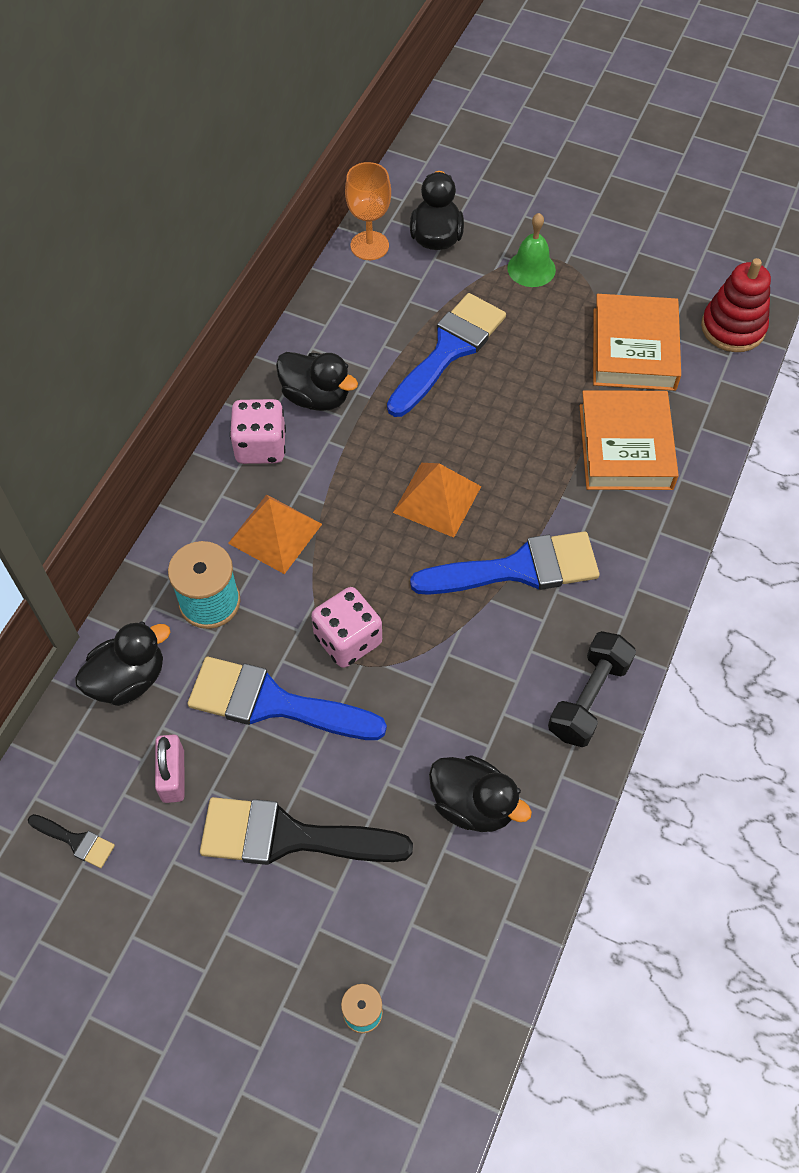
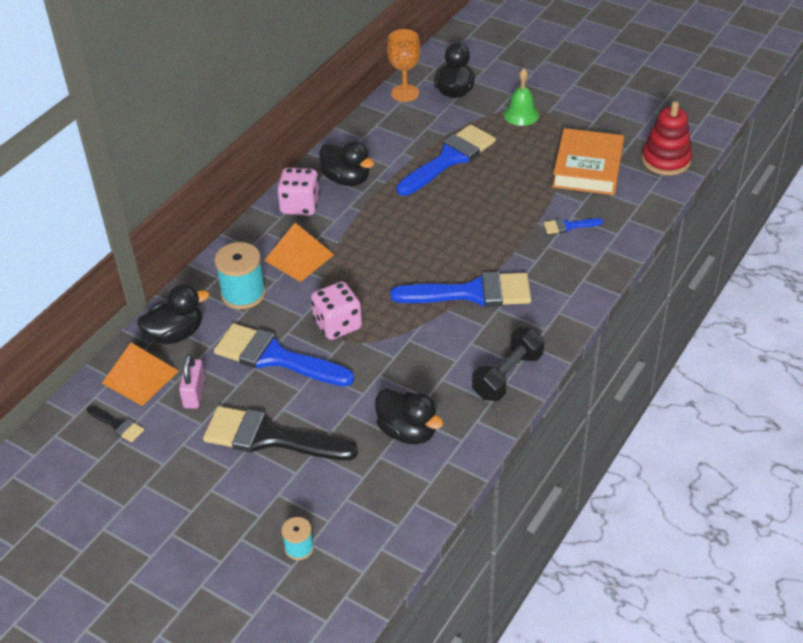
camera: 10 degrees right, 15 degrees down
(437, 499) = (421, 246): orange pyramid -> orange pyramid (140, 377)
(625, 447) = (568, 226): orange book -> blue brush

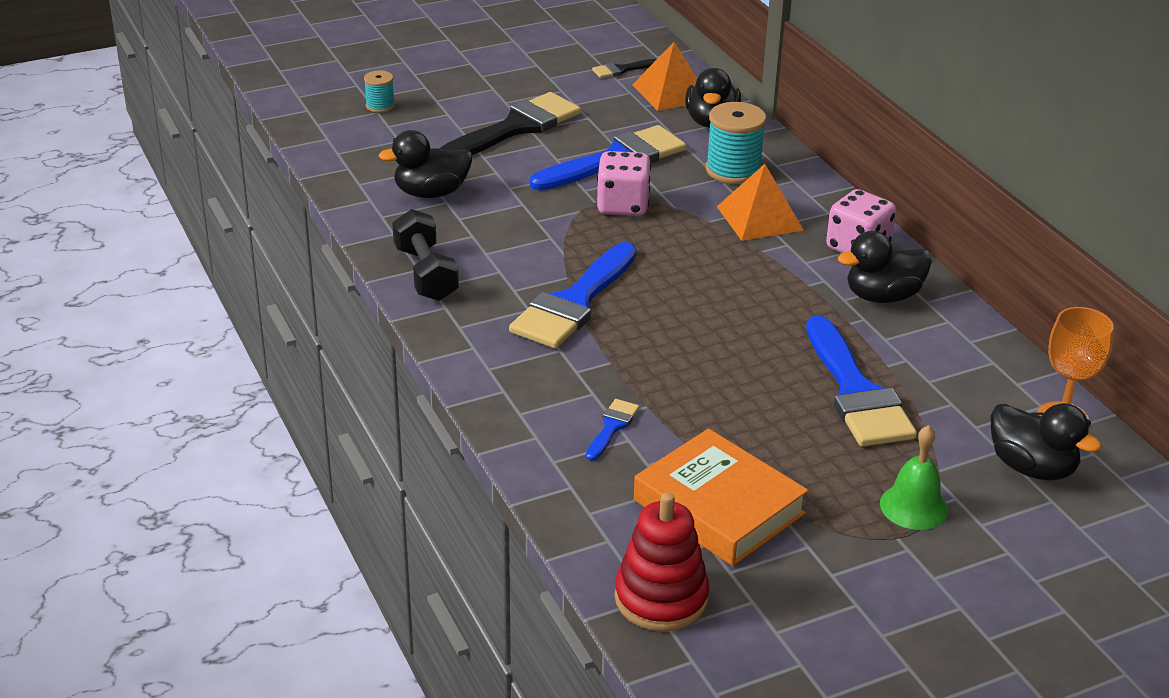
camera: 120 degrees right, 10 degrees down
(194, 393) = (617, 110): pink padlock -> none

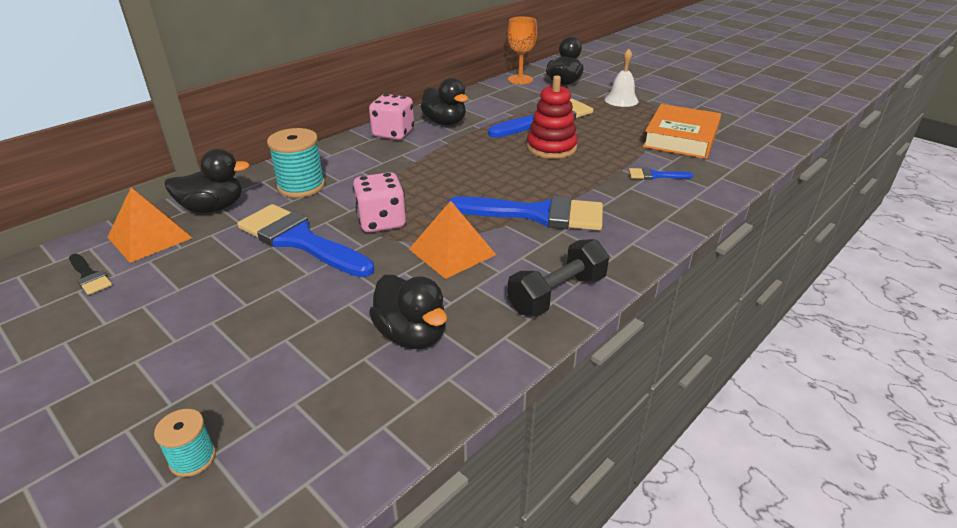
camera: 110 degrees left, 0 degrees up
(516, 128) = (243, 315): black brush -> none
(661, 598) = (762, 141): red stacking toy -> red stacking toy (551, 148)
(759, 218) = (372, 167): orange pyramid -> orange pyramid (452, 252)
(914, 506) = (621, 100): green bell -> white bell

